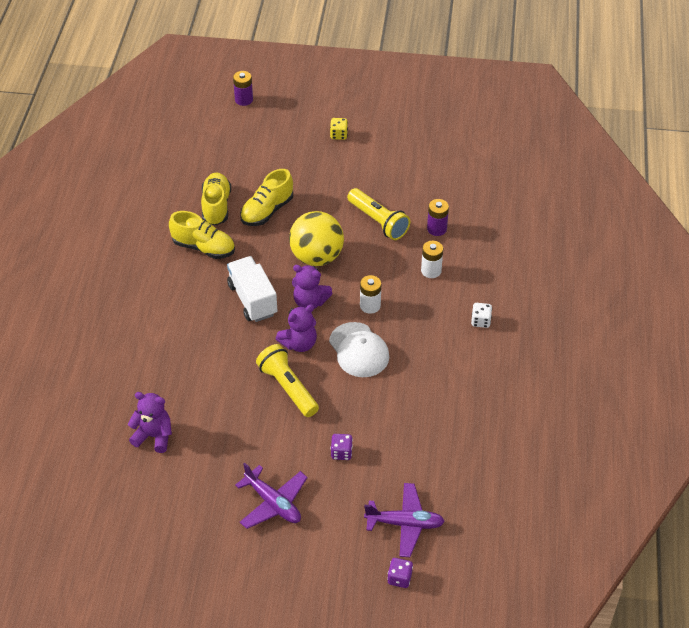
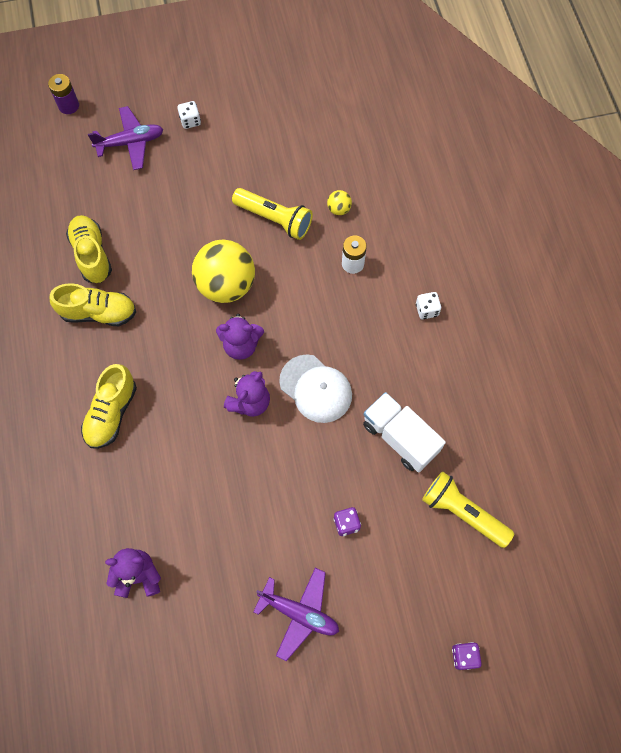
camera: 20 degrees left, 20 degrees up
(252, 299) = (178, 362): white truck -> white truck (400, 437)
(267, 211) = (150, 243): yellow shoe -> yellow shoe (112, 413)
(288, 388) = (259, 462): yellow flashlight -> yellow flashlight (463, 512)
(339, 135) = (190, 121): yellow dice -> white dice
(370, 305) = (306, 328): white battery -> none
(405, 524) = (444, 587): purple plane -> purple plane (130, 143)
(436, 229) = (339, 209): purple battery -> yellow ball

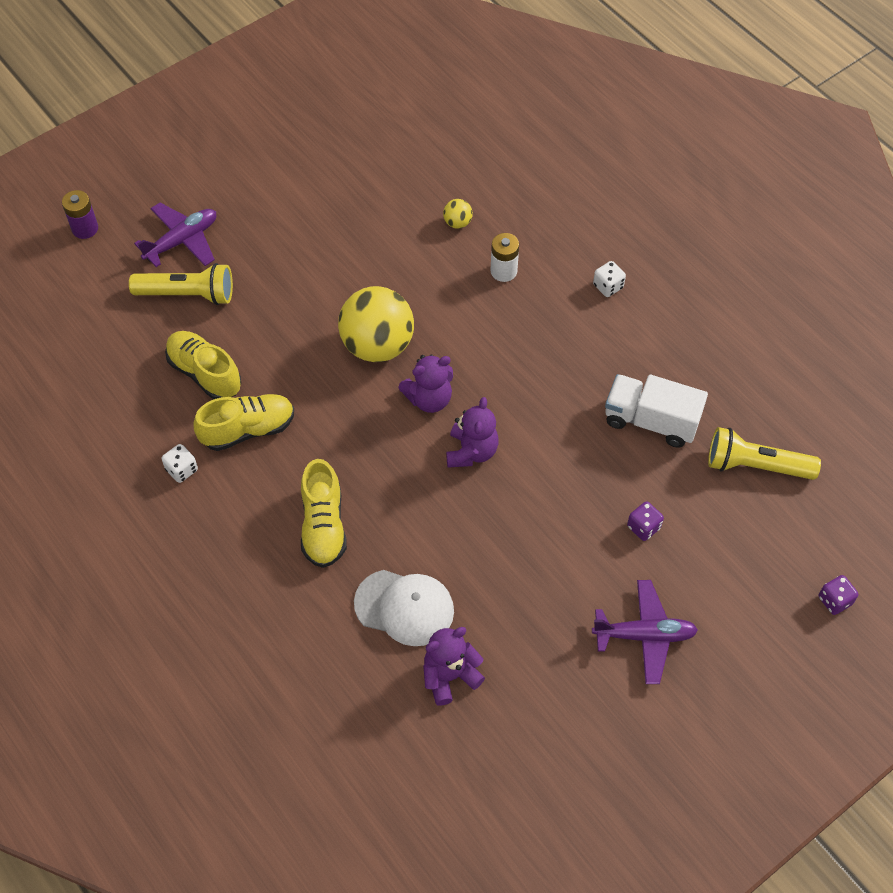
camera: 25 degrees left, 10 degrees down
(190, 121) = (239, 194): white dice -> white dice (182, 470)
(274, 219) = (392, 259): yellow flashlight -> yellow flashlight (187, 294)
(316, 388) = (535, 409): white cap -> white cap (404, 607)

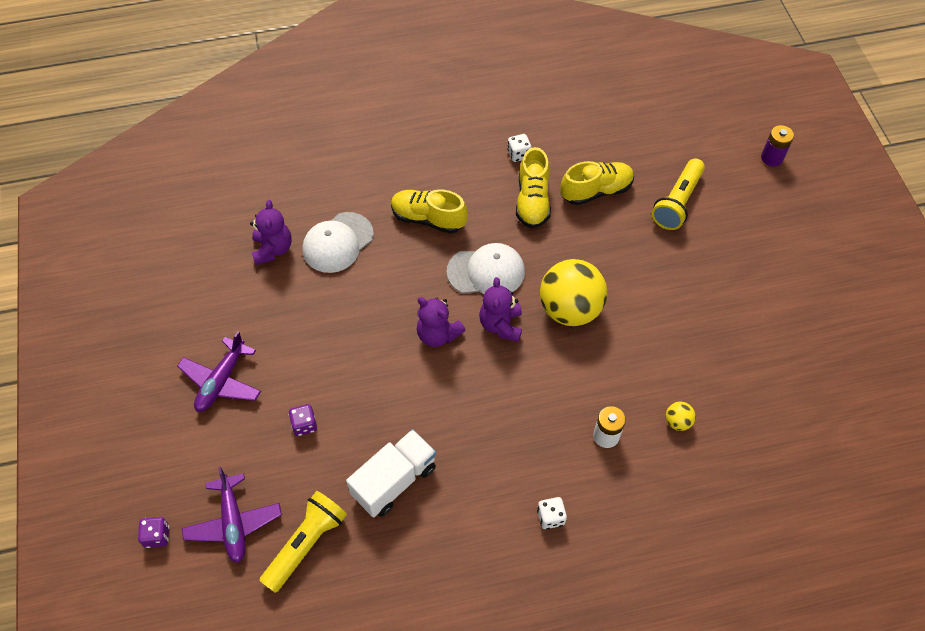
camera: 115 degrees right, 0 degrees up
(182, 241) = (735, 214): purple plane -> purple plane (233, 522)
(368, 438) = (486, 272): none -> white cap

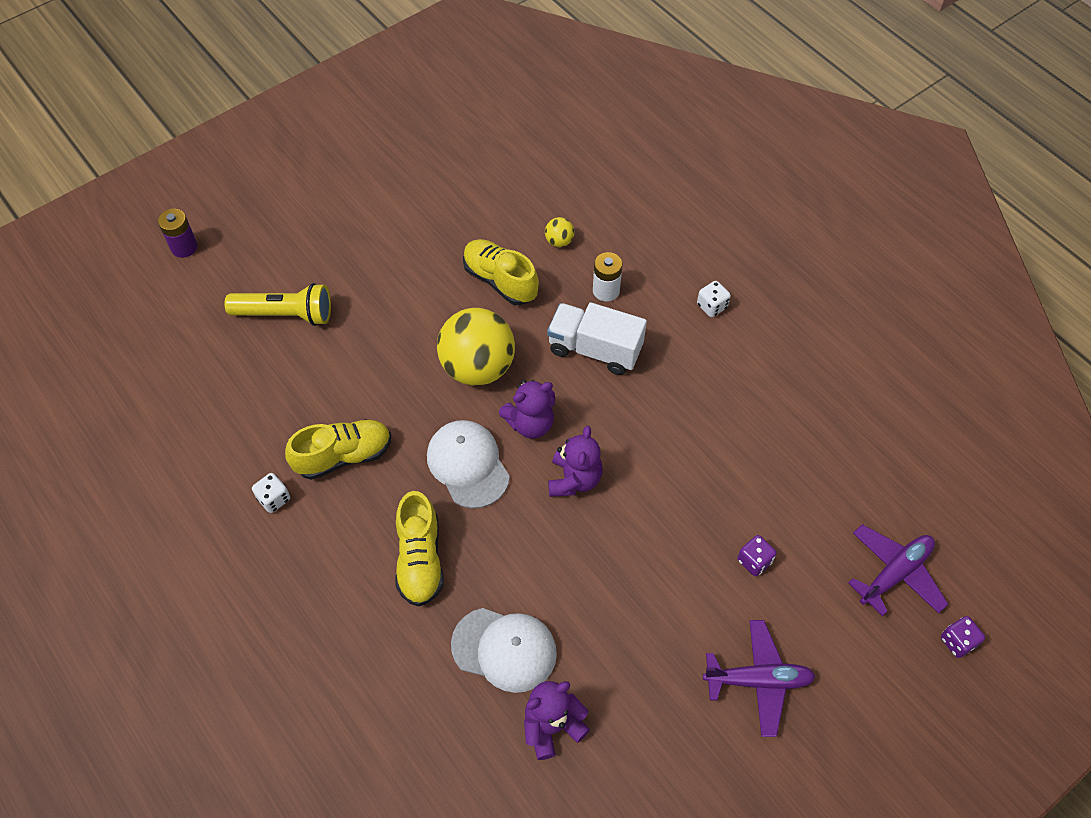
camera: 115 degrees left, 0 degrees up
(306, 544) = (869, 494): yellow flashlight -> none
(394, 481) = (759, 447): white truck -> white truck (595, 349)
(596, 191) = (300, 396): yellow shoe -> yellow shoe (500, 280)

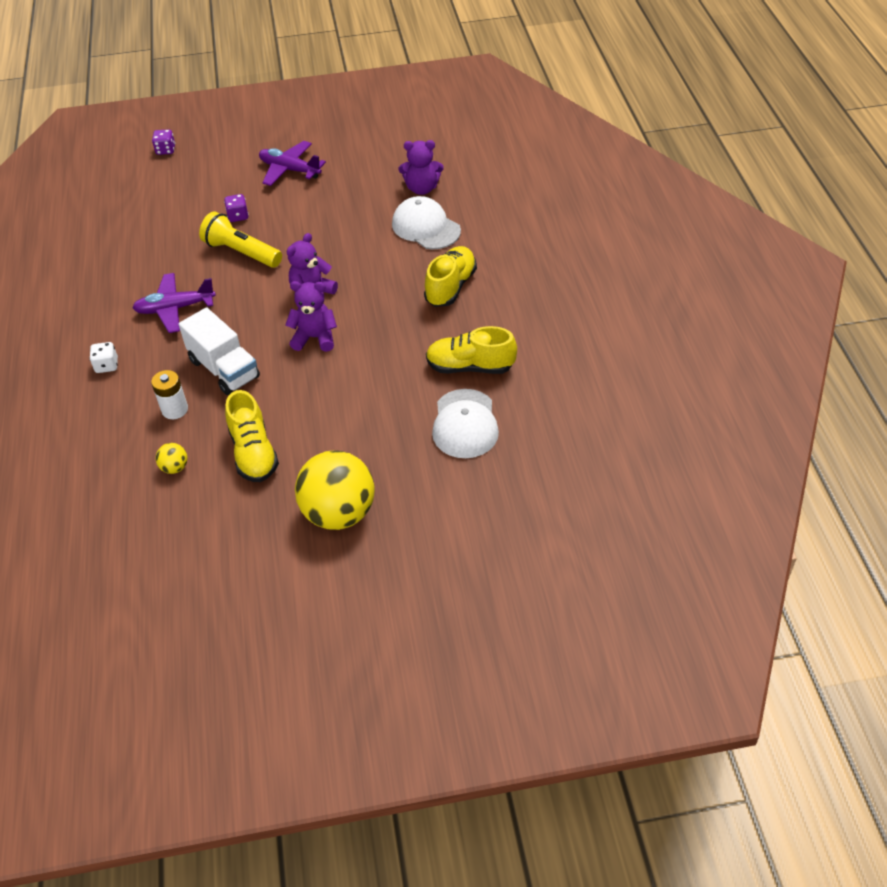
camera: 150 degrees left, 10 degrees down
(184, 247) = (535, 613): purple battery -> none
(274, 499) = (538, 357): white dice -> none
(285, 314) = (462, 498): yellow flashlight -> yellow flashlight (241, 252)
(468, 465) = (380, 328): white cap -> white cap (465, 424)
(478, 367) = (325, 390): yellow ball -> yellow ball (339, 513)
(895, 573) = (164, 185): purple plane -> purple plane (175, 308)

